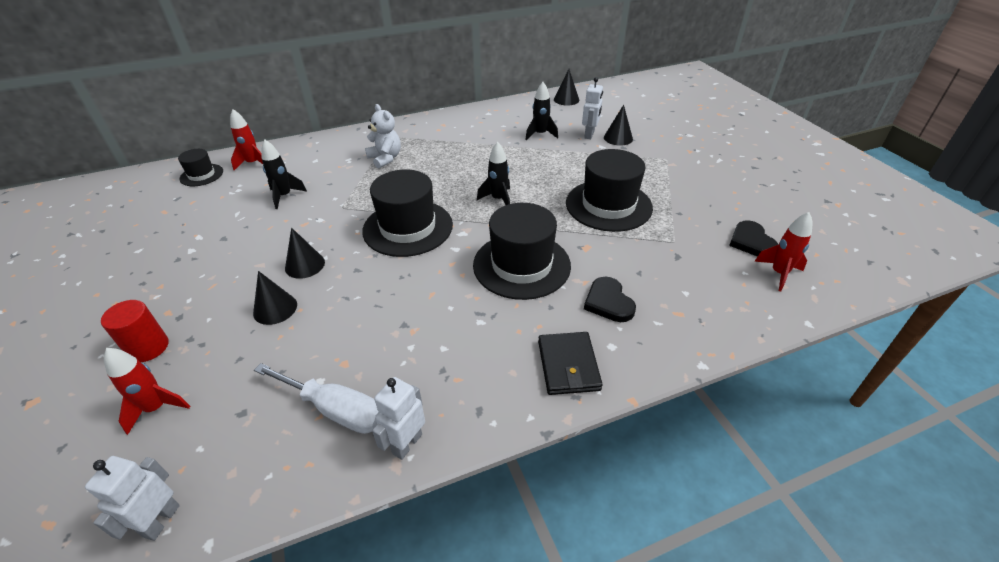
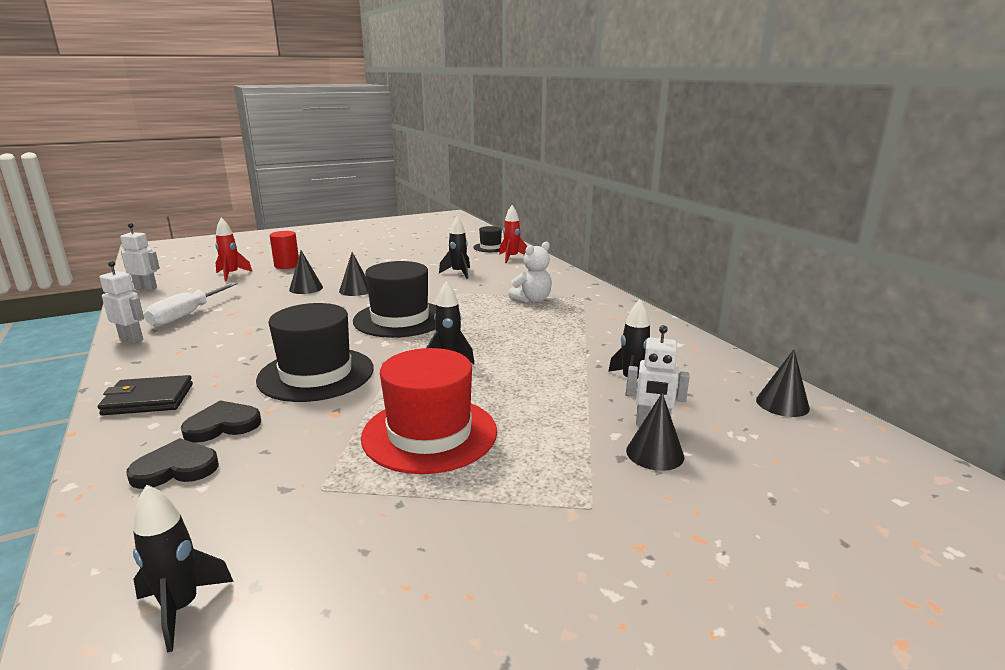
camera: 85 degrees right, 20 degrees down
(608, 205) = (429, 434): black hat -> red hat
(751, 242) = (287, 587): black heart -> black heart (176, 468)
(778, 273) = (181, 608): red rocket -> black rocket

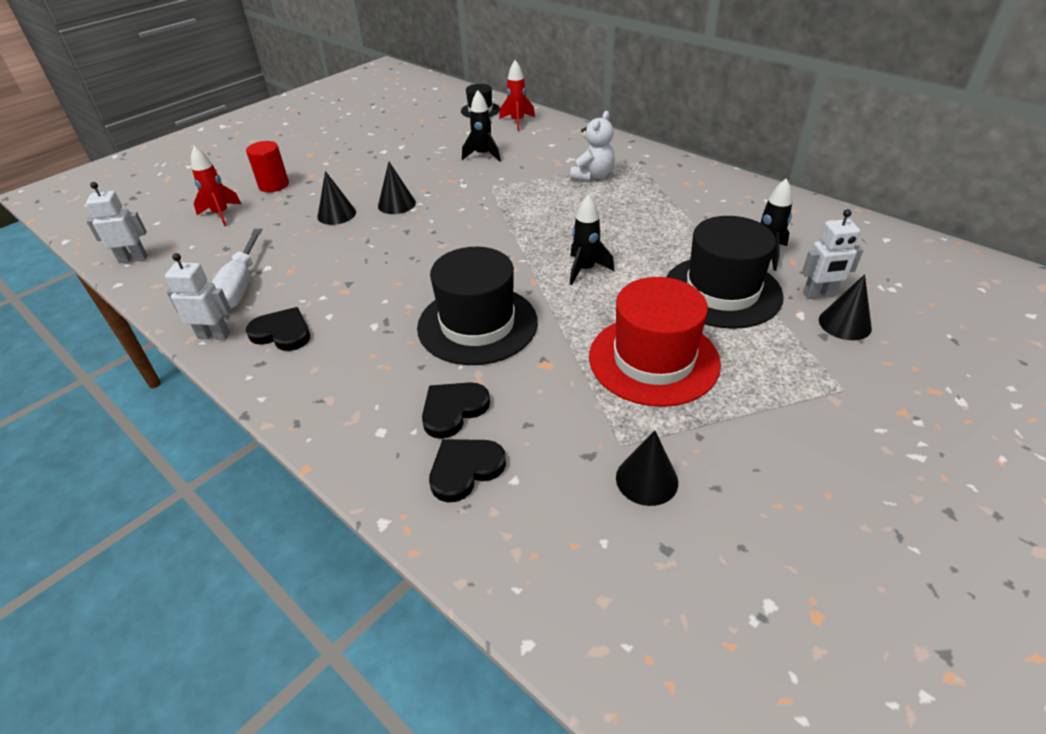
camera: 20 degrees left, 20 degrees up
(148, 399) = (337, 405): black wallet -> none
(175, 347) = (282, 333): none -> black heart
(181, 608) = (630, 589): black rocket -> none
(400, 319) = (487, 233): black hat -> black hat (722, 291)
(782, 404) = (895, 246): black cone -> black cone (646, 479)

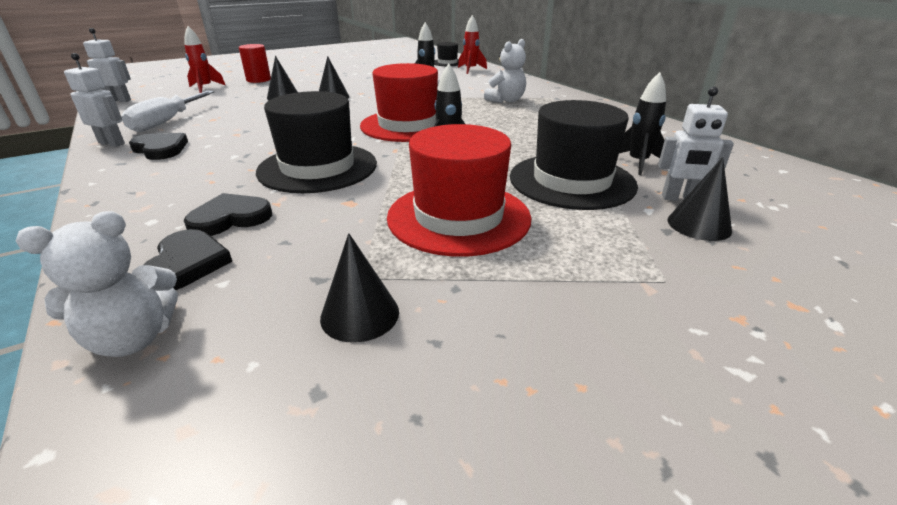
camera: 15 degrees right, 10 degrees down
(465, 469) = (186, 264): black heart -> black heart turned 105 degrees clockwise
(495, 548) = (133, 338): none -> white teddy bear
(518, 239) = (408, 125): none -> red hat

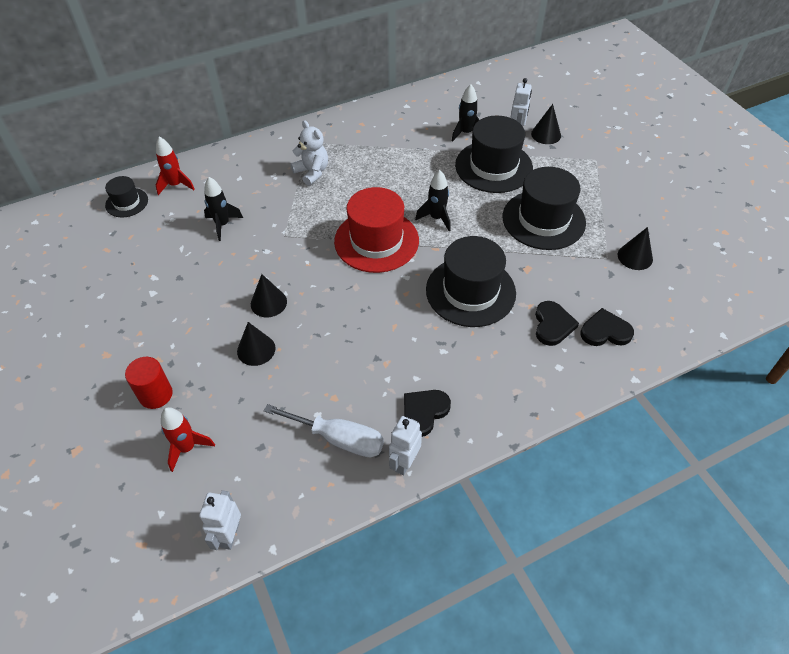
camera: 85 degrees left, 20 degrees up
(133, 338) = (664, 332): white teddy bear -> none
(230, 218) = (552, 325): black heart -> black heart turned 150 degrees counterclockwise
(458, 217) = (543, 220): red hat -> black hat

